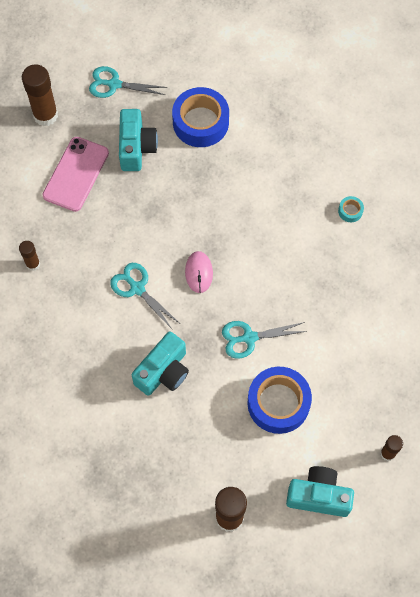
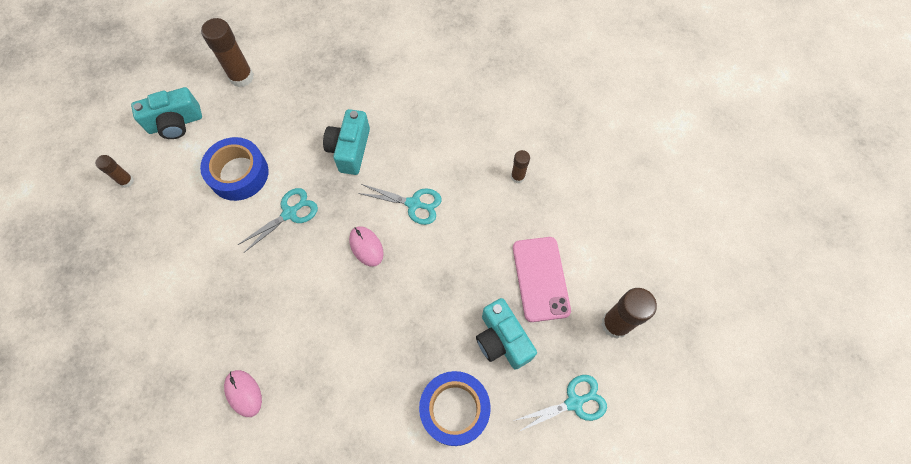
camera: 150 degrees right, 0 degrees up
(350, 211) = (243, 393): turquoise tape -> pink mouse

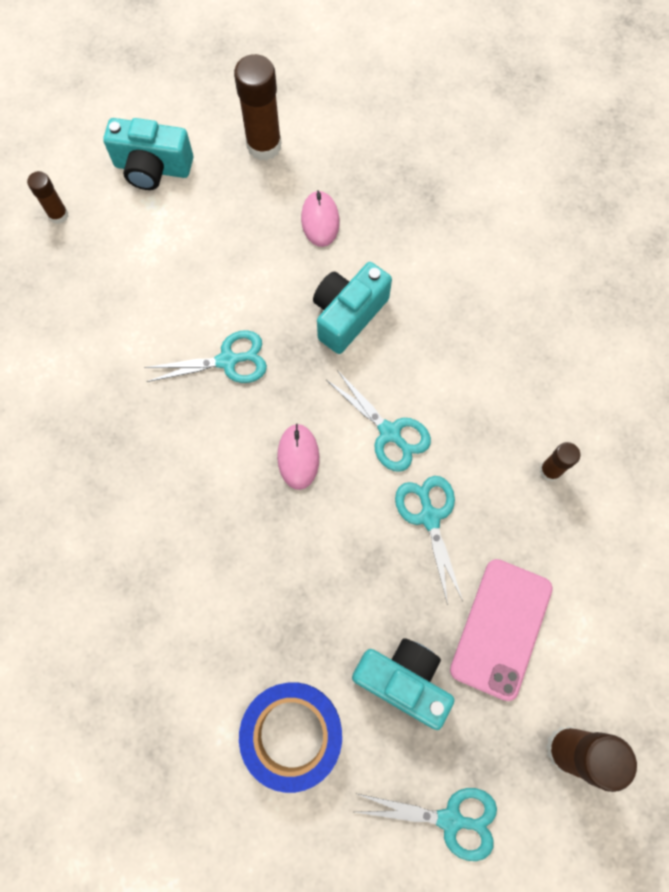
camera: 30 degrees right, 5 degrees up
(239, 174) = (193, 275): blue tape -> none
(243, 393) = (54, 560): pink mouse -> pink mouse (320, 220)
(464, 239) = (429, 516): none -> turquoise scissors
(502, 340) = (403, 680): turquoise camera -> turquoise camera turned 120 degrees clockwise

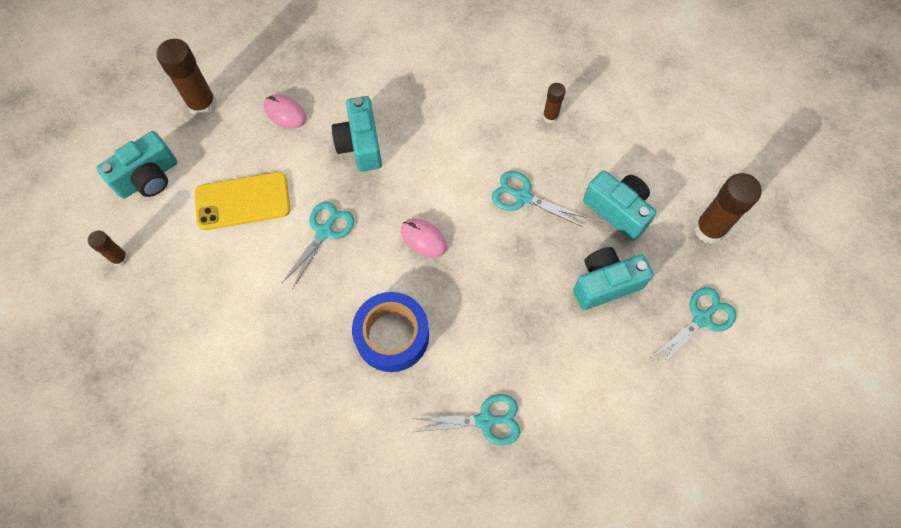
camera: 50 degrees left, 5 degrees down
(197, 264) = (243, 201): none -> yellow phone
(292, 733) = (587, 368): blue tape -> blue tape (392, 335)
(390, 433) = (455, 178): turquoise scissors -> turquoise scissors (486, 420)
(501, 628) = (617, 210): pink phone -> turquoise camera

